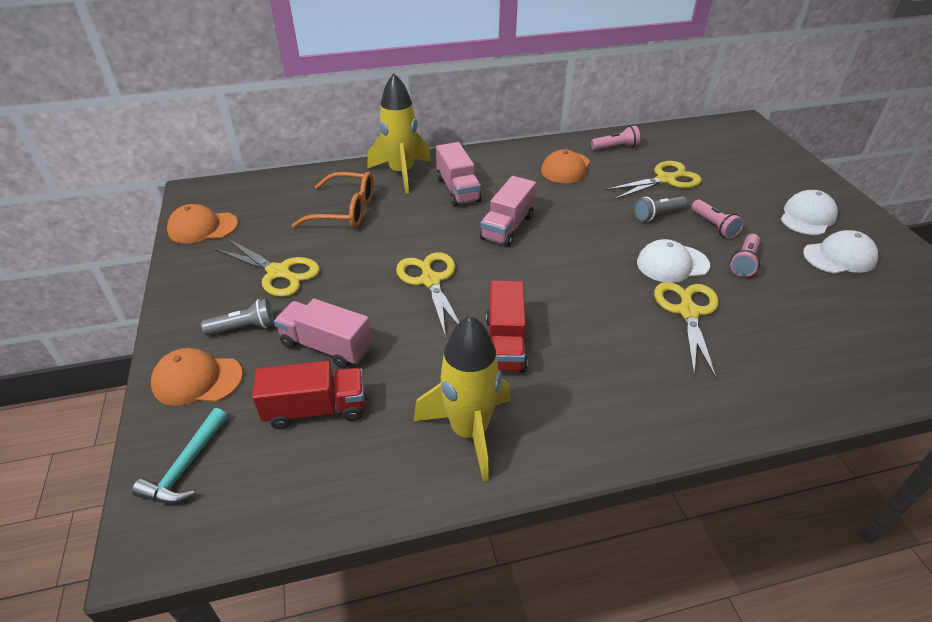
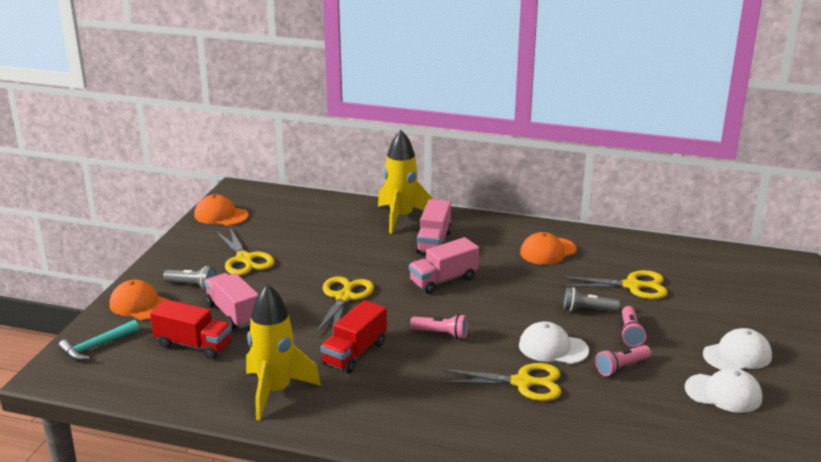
camera: 30 degrees right, 15 degrees down
(345, 211) = (330, 232): orange glasses -> none
(615, 147) = (617, 247): pink flashlight -> pink flashlight (441, 334)
(688, 312) = (522, 383): yellow scissors -> yellow scissors turned 60 degrees clockwise

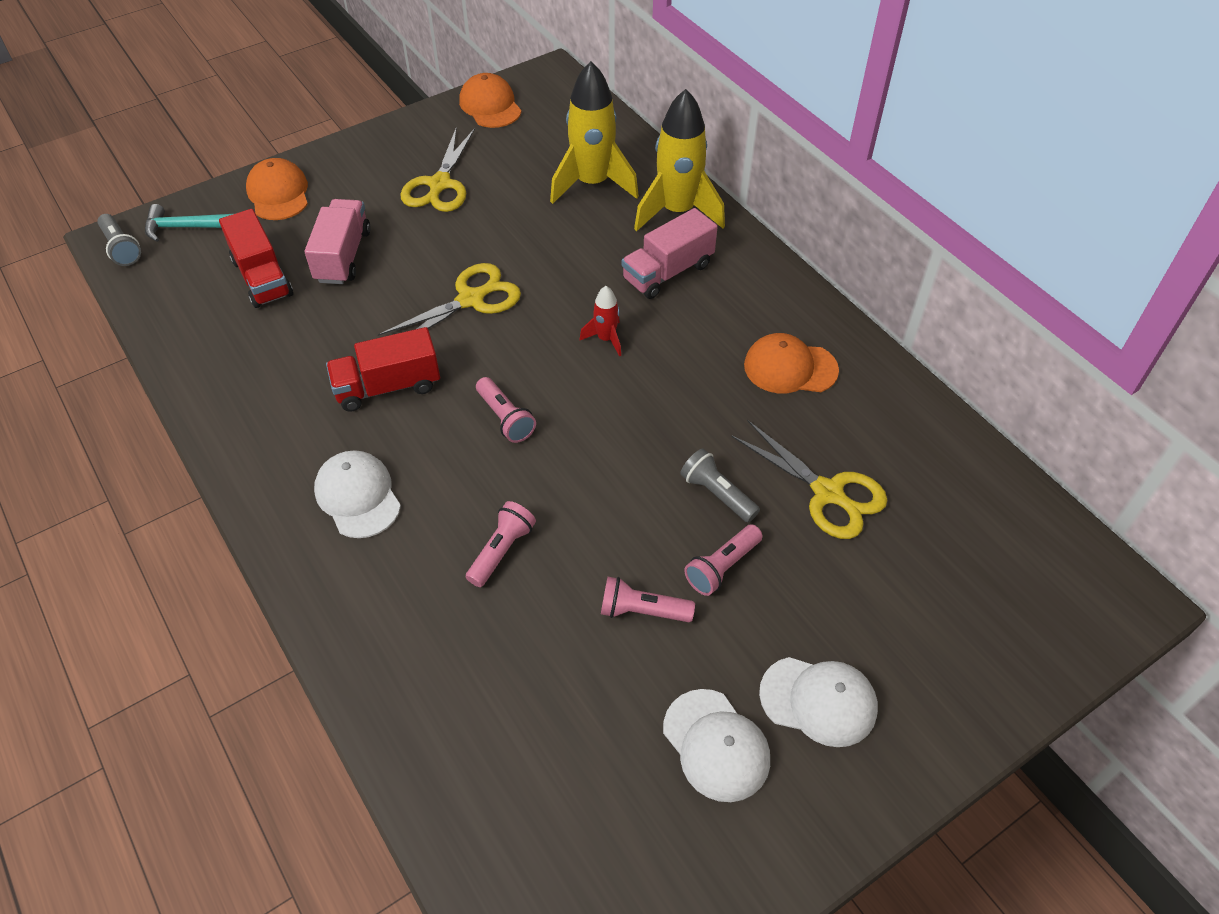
camera: 40 degrees right, 25 degrees up
(192, 285) = (351, 194): grey flashlight -> grey flashlight (121, 248)
(275, 391) = (259, 388): yellow rocket -> yellow rocket (592, 184)
(443, 280) = (606, 339): pink truck -> red rocket
(522, 383) = (502, 550): yellow scissors -> pink flashlight
(553, 348) = (600, 523): white cap -> white cap (358, 496)

